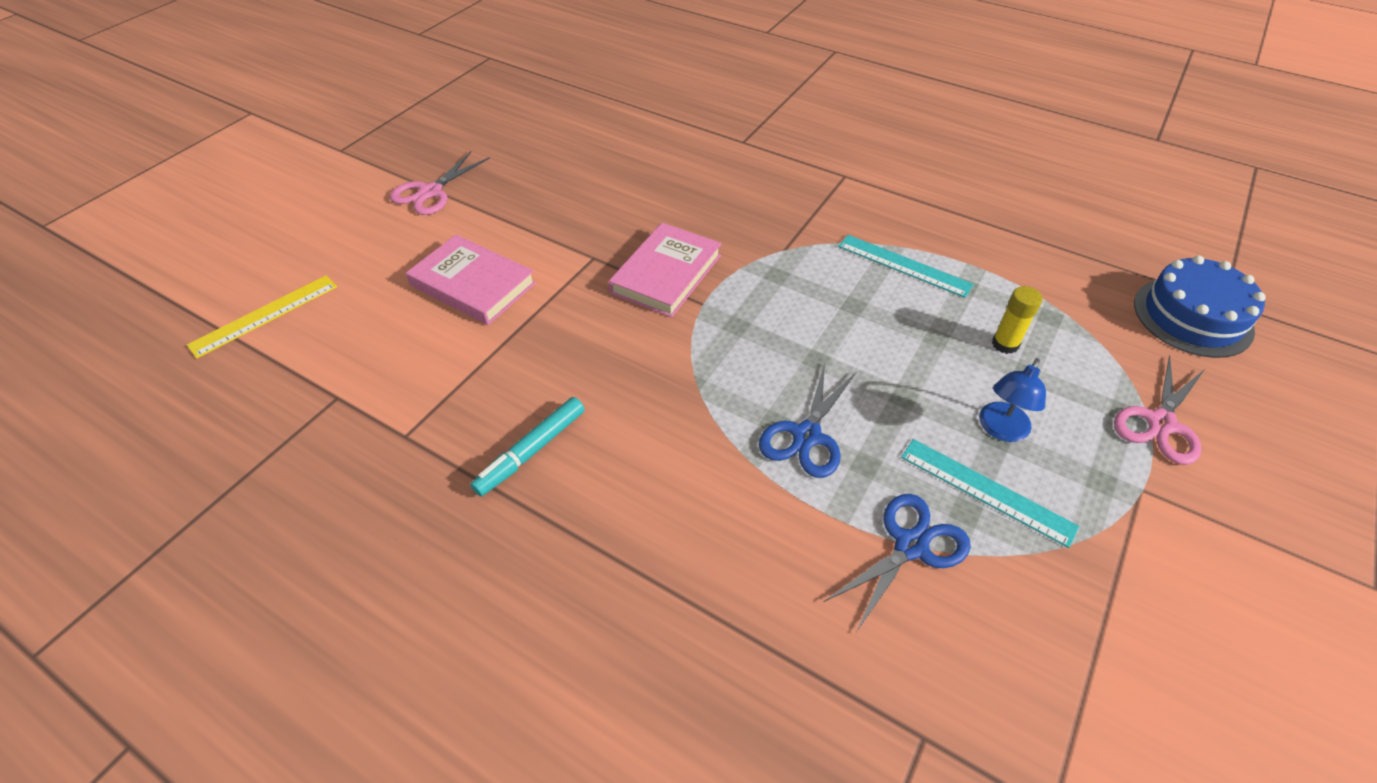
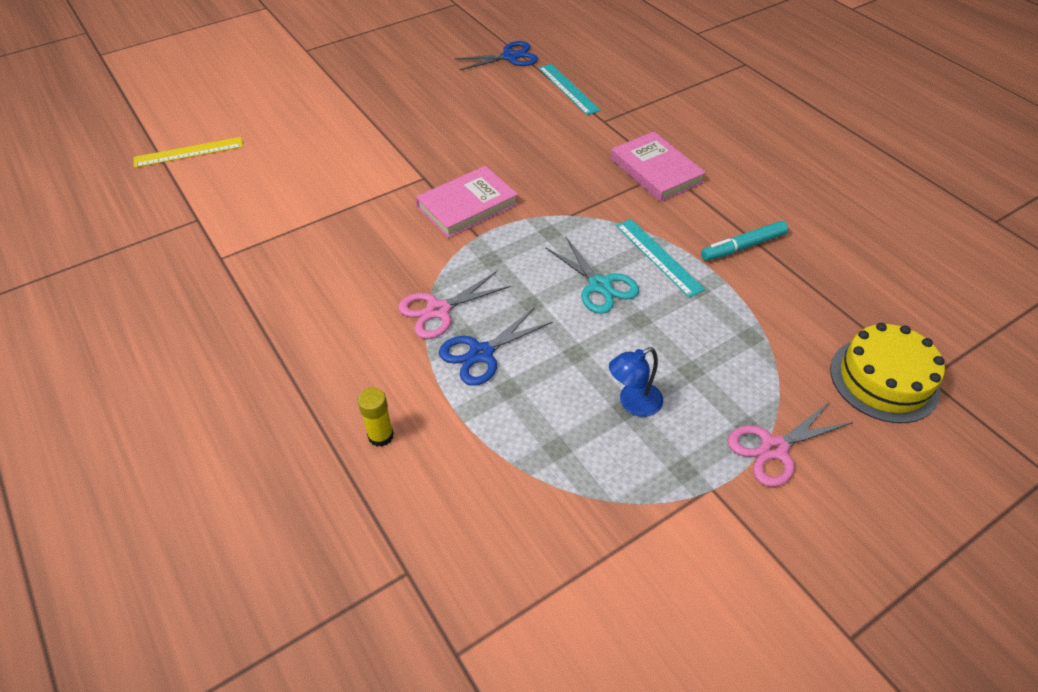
camera: 25 degrees right, 0 degrees up
(430, 192) = (345, 97): pink scissors -> pink scissors (438, 310)
(473, 284) = (329, 172): pink book -> pink book (656, 171)
(531, 451) = (290, 296): turquoise marker -> turquoise marker (743, 246)
(871, 315) = (599, 285): none -> turquoise scissors
(910, 546) = (496, 454): blue scissors -> blue scissors (510, 57)
(986, 491) = (584, 441): turquoise ruler -> turquoise ruler (568, 89)
(1005, 344) = (692, 343): yellow glue stick -> yellow glue stick (380, 436)
(1192, 317) = (884, 379): blue cake -> yellow cake

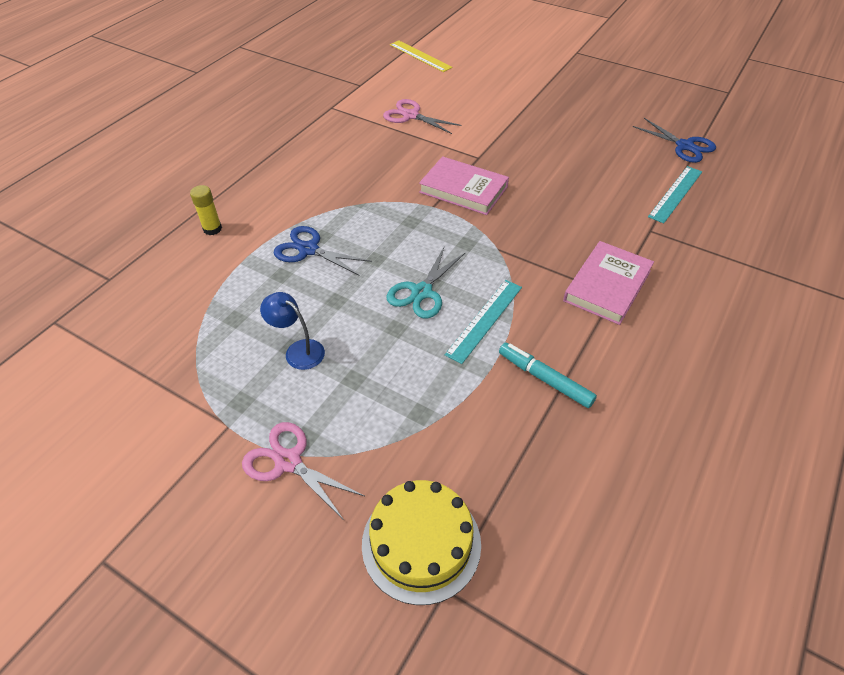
camera: 65 degrees right, 0 degrees up
(438, 310) = (340, 214): pink scissors -> pink scissors (411, 116)

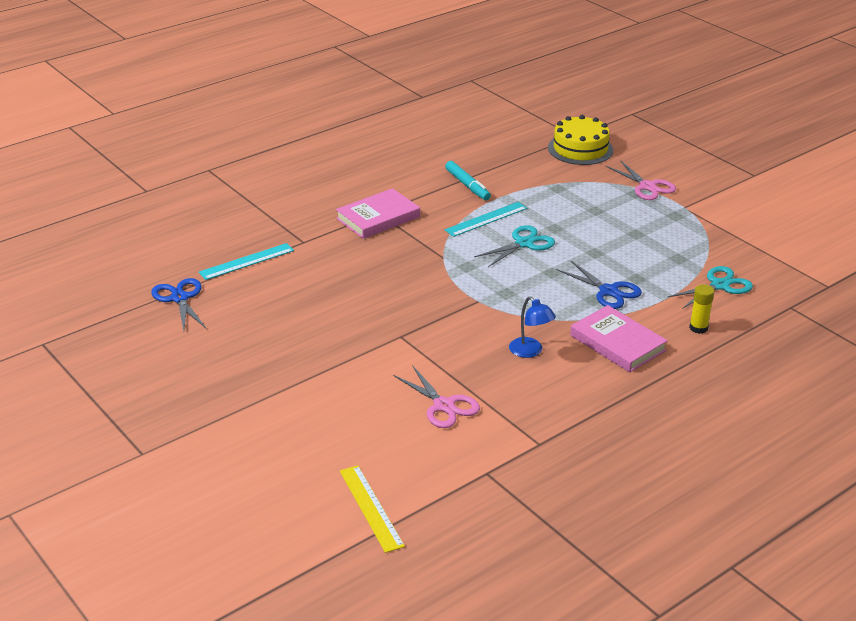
camera: 160 degrees left, 15 degrees down
(186, 289) = (719, 285): none -> turquoise scissors
(298, 350) = (631, 231): blue lamp -> blue lamp (530, 351)
(463, 189) = (439, 309): pink book -> pink book (617, 343)

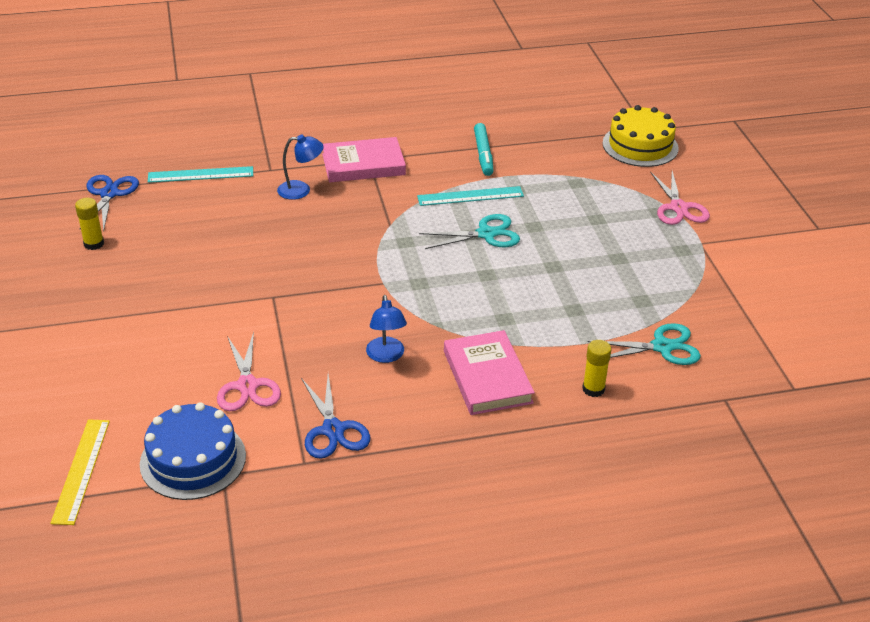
camera: 25 degrees right, 5 degrees up
(207, 341) = (94, 244): none -> yellow glue stick
(345, 250) = (301, 190): none -> blue lamp
(452, 470) = (193, 459): none -> blue cake
(608, 291) = (529, 315): blue scissors -> blue scissors (333, 430)

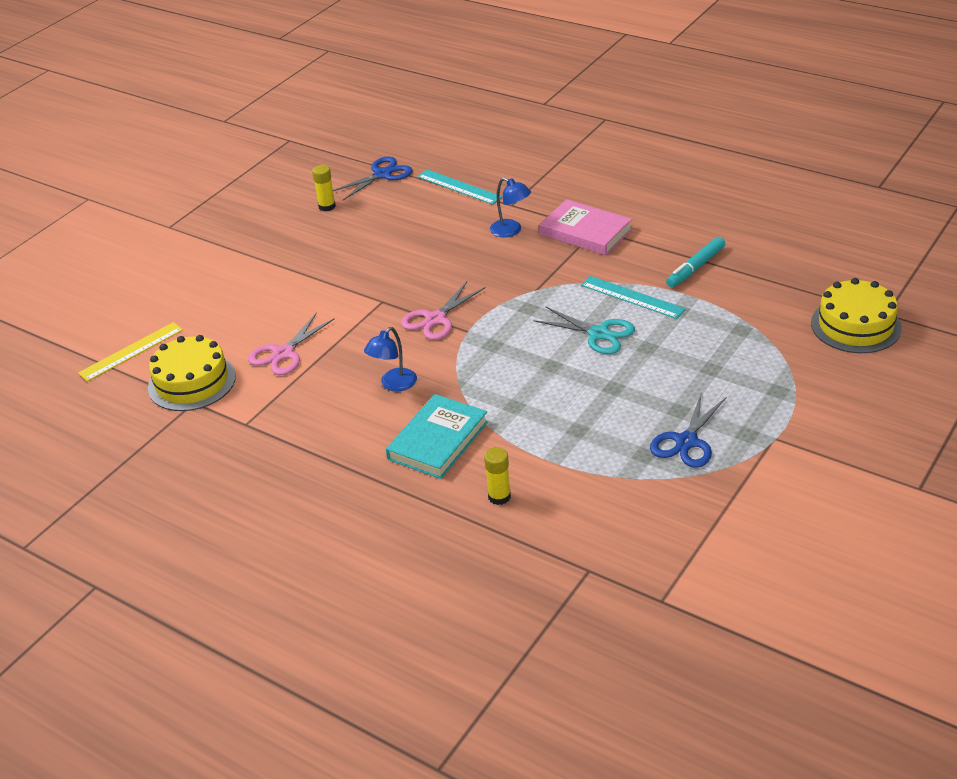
camera: 50 degrees right, 0 degrees up
(193, 459) = (192, 382): blue cake -> yellow cake
(333, 430) = (291, 414): blue scissors -> blue scissors (686, 442)
(487, 377) = (438, 440): pink book -> turquoise book
(662, 347) = (602, 499): turquoise scissors -> none
(678, 208) = (803, 397): pink scissors -> pink scissors (435, 319)

